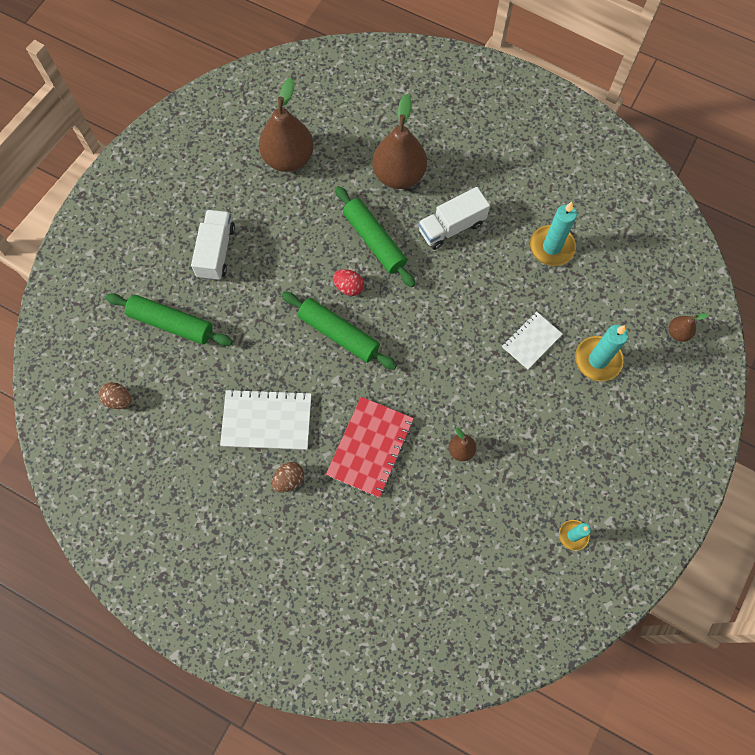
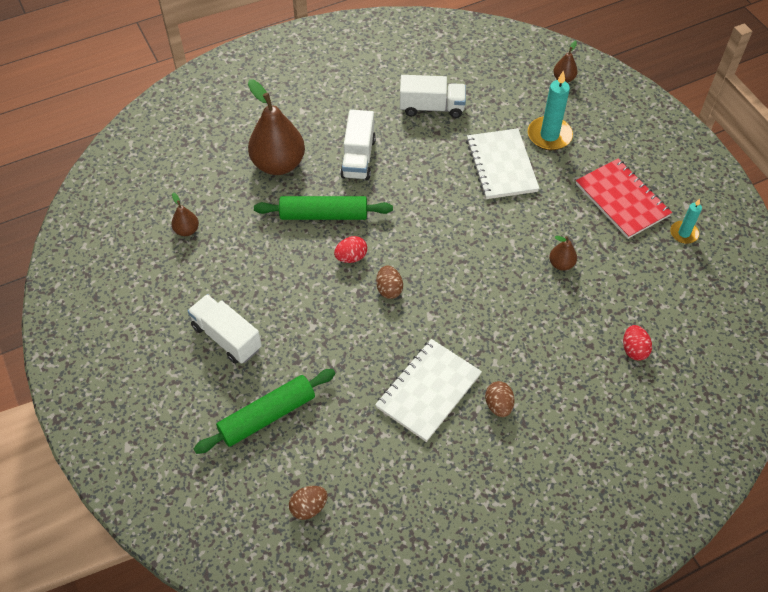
camera: 55 degrees left, 15 degrees down
(288, 158) = (187, 230): brown pear -> brown pear, size x0.46
(338, 334) = (389, 289): green rolling pin -> brown egg
(370, 447) = (512, 326): red notebook -> red notebook (622, 200)
(415, 557) = (634, 350): none -> red egg
(531, 341) = (501, 165): white notebook -> white notebook, size x1.60
(551, 247) = (431, 108): turquoise candle -> white truck

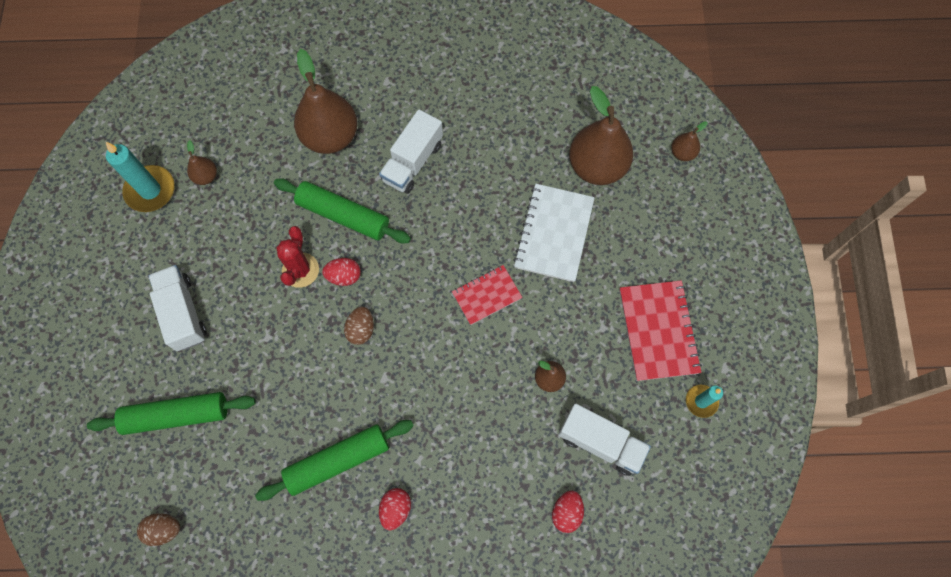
camera: 25 degrees right, 15 degrees up
(311, 267) = (300, 270): none -> red cactus
(428, 391) = (338, 460): white notebook -> green rolling pin
(431, 108) = (520, 132): white truck -> white truck (600, 442)
(476, 226) = (487, 295): none -> red notebook
(498, 405) = (396, 509): brown egg -> red egg
(505, 110) = (597, 167): none -> brown pear
(549, 135) = (625, 218): turquoise candle -> turquoise candle (150, 190)

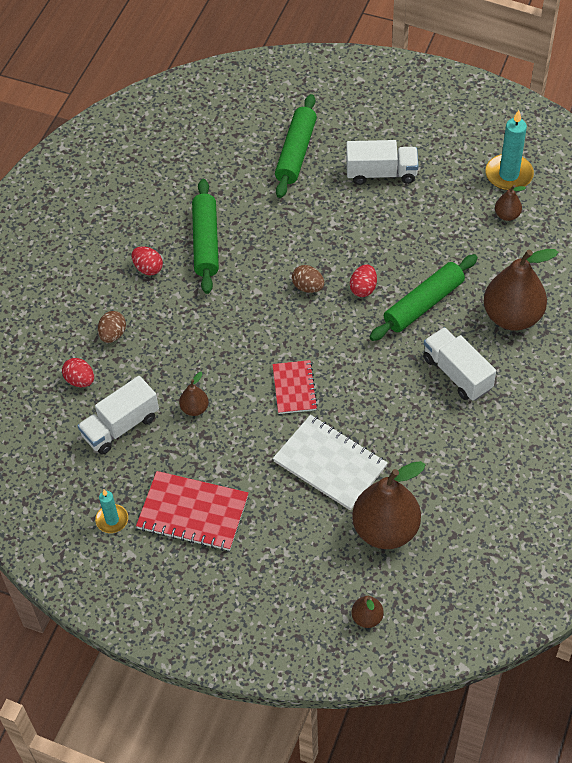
camera: 115 degrees right, 15 degrees down
(164, 529) = (212, 129): brown egg -> brown egg (113, 334)
(300, 270) = (383, 259): red cactus -> none

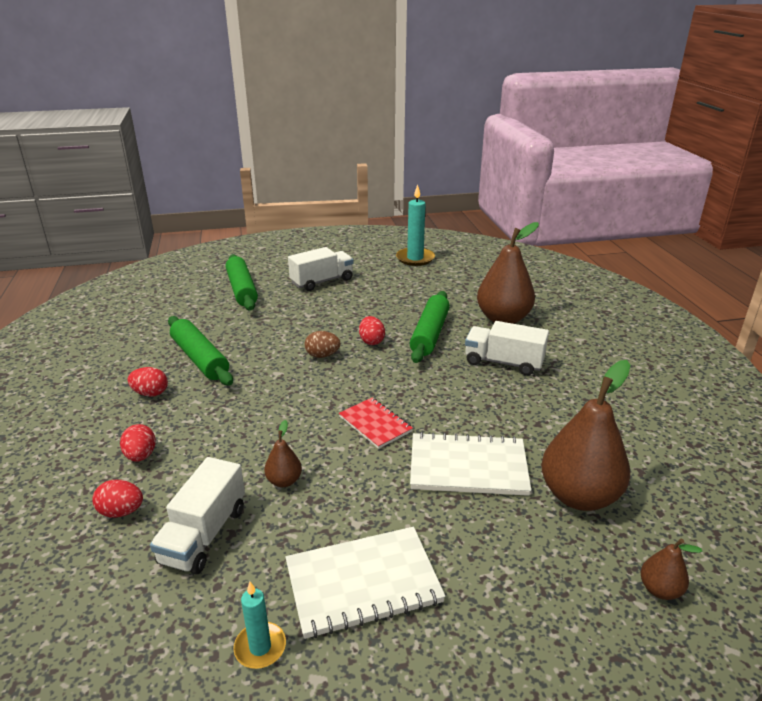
camera: 35 degrees left, 25 degrees down
(113, 334) = (141, 456): brown egg -> red egg
(193, 512) = (363, 583): red notebook -> white notebook
(507, 215) = (436, 275): brown pear -> none

